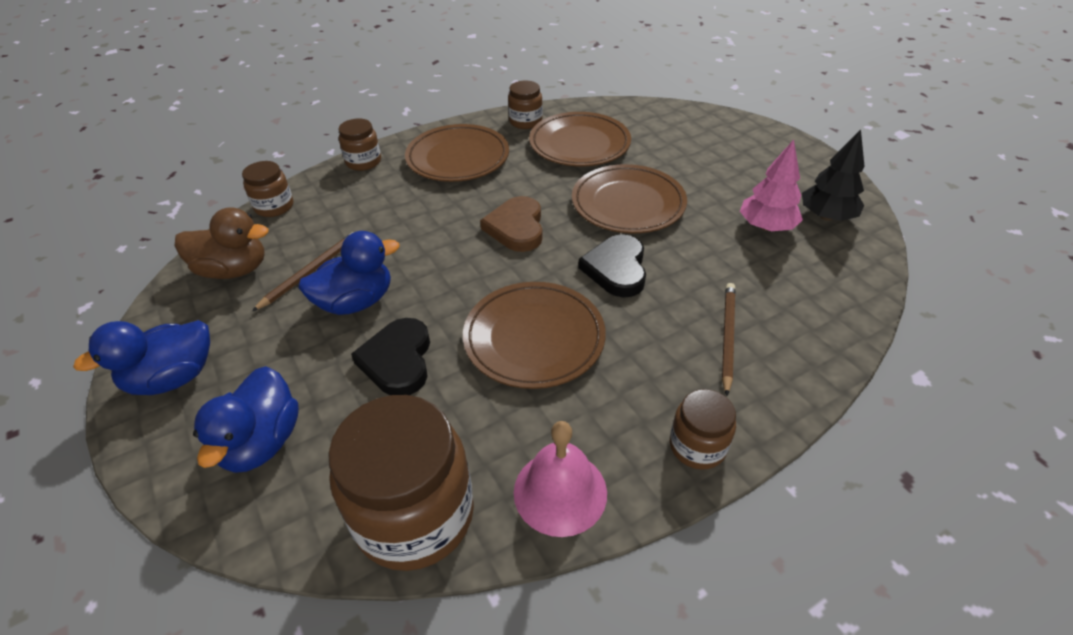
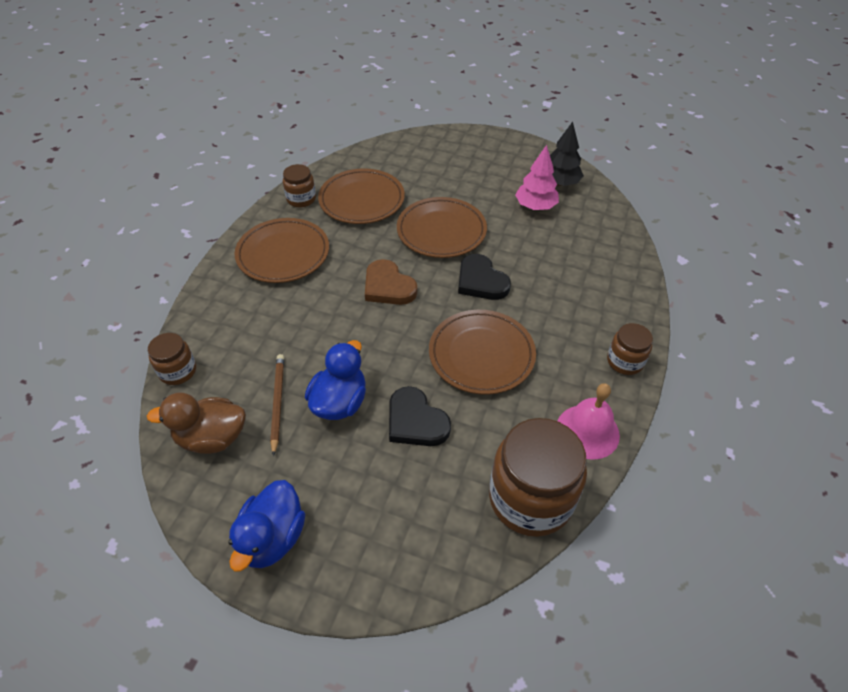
camera: 40 degrees left, 5 degrees up
(234, 270) = (212, 438): brown duck -> brown duck turned 150 degrees counterclockwise
(262, 442) = (392, 529): blue duck -> none
(363, 162) = (208, 295): brown jar -> none
(727, 337) = (580, 290): brown pencil -> none

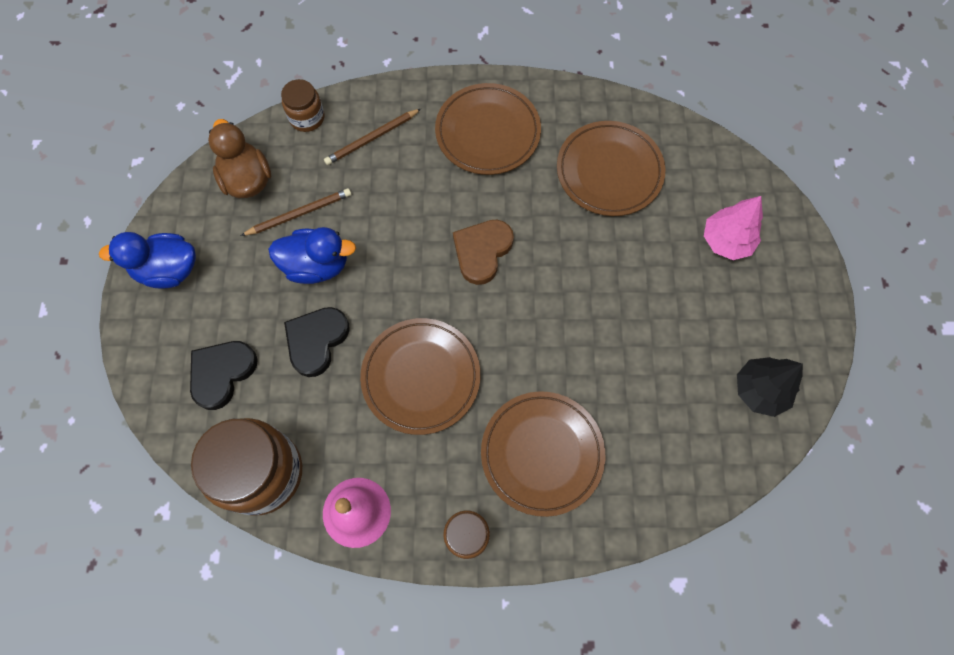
camera: 70 degrees right, 20 degrees up
(236, 329) = (372, 138): none -> brown pencil
(301, 199) = (581, 110): brown jar -> none
(441, 231) = (595, 275): brown plate -> brown plate (542, 453)
(481, 281) = (530, 344): black heart -> black heart (222, 373)
(535, 206) = (694, 371): pink tree -> pink tree (726, 241)

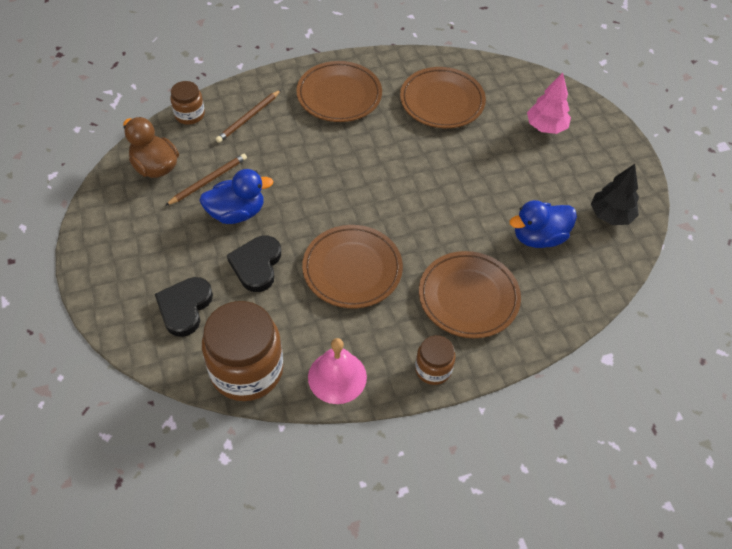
camera: 20 degrees left, 15 degrees down
(168, 270) = (110, 245): blue duck -> blue duck (538, 237)
(482, 251) = (366, 174): brown heart -> none

